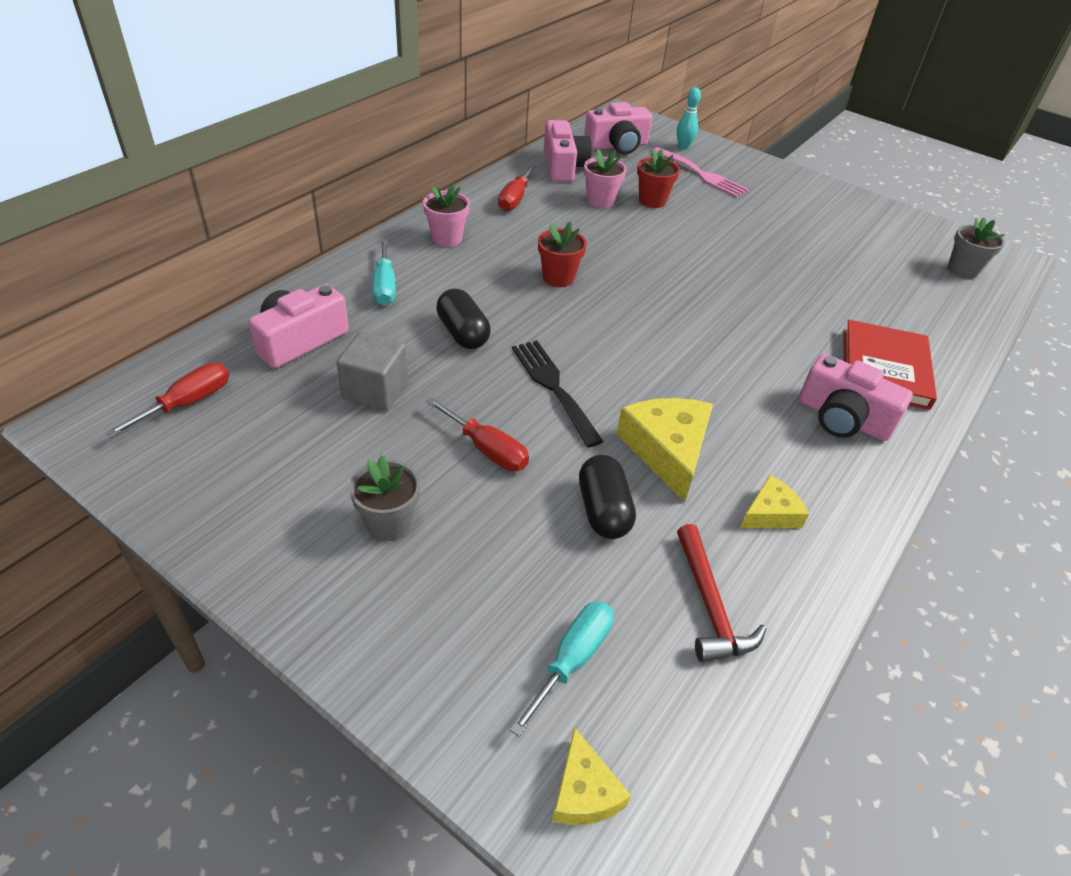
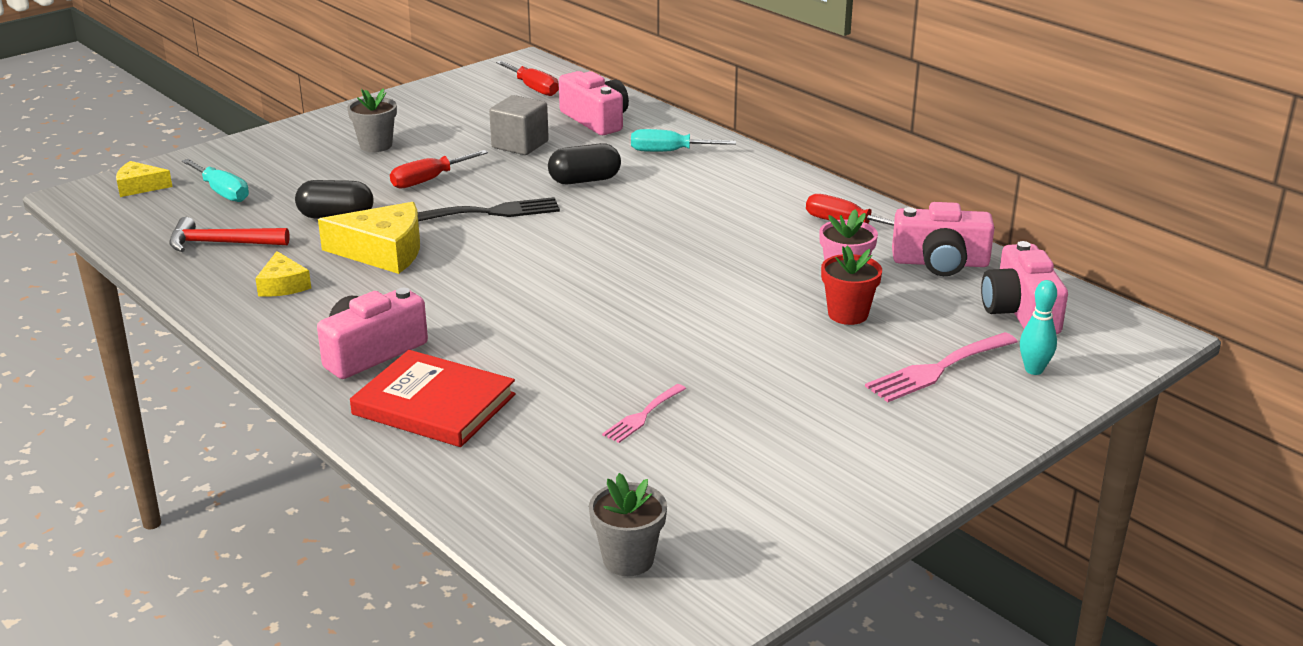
camera: 105 degrees right, 15 degrees down
(447, 238) = (755, 182): pink flower pot -> none
(558, 278) = (668, 232): red flower pot -> none
(826, 274) = (642, 415): none -> pink fork

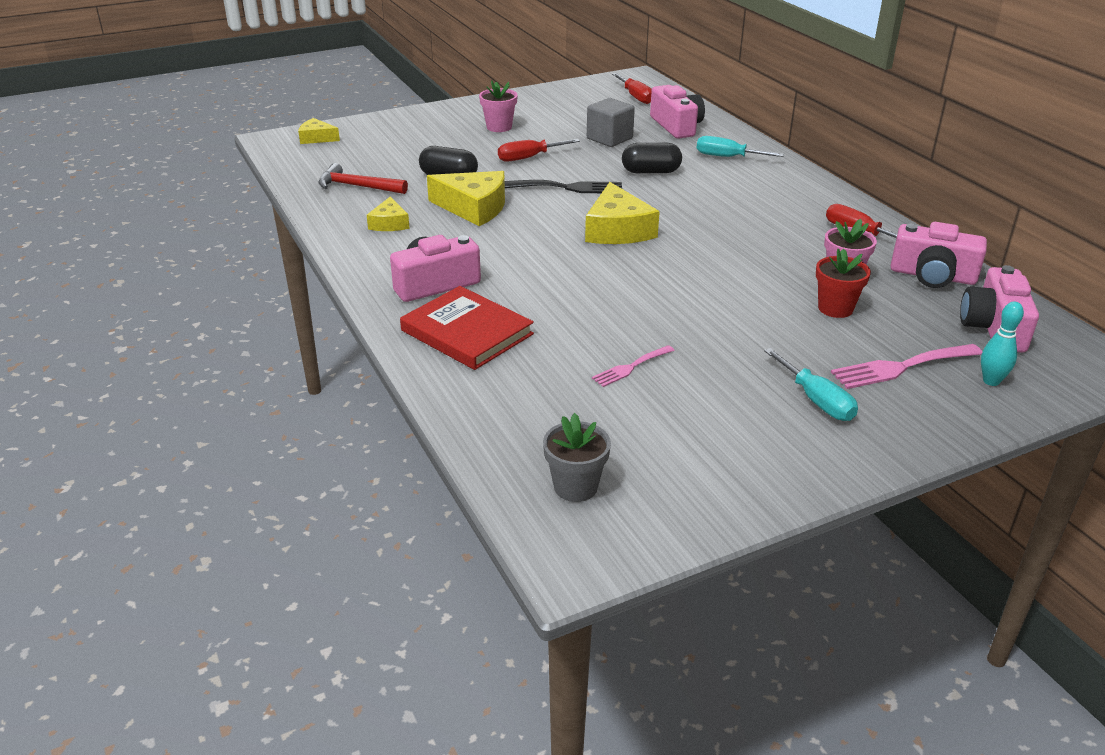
camera: 15 degrees right, 5 degrees up
(222, 192) = (373, 149): turquoise screwdriver -> turquoise screwdriver (816, 400)
(376, 145) = (499, 127): grey flower pot -> pink flower pot
(570, 256) = (617, 230): none -> yellow cheese

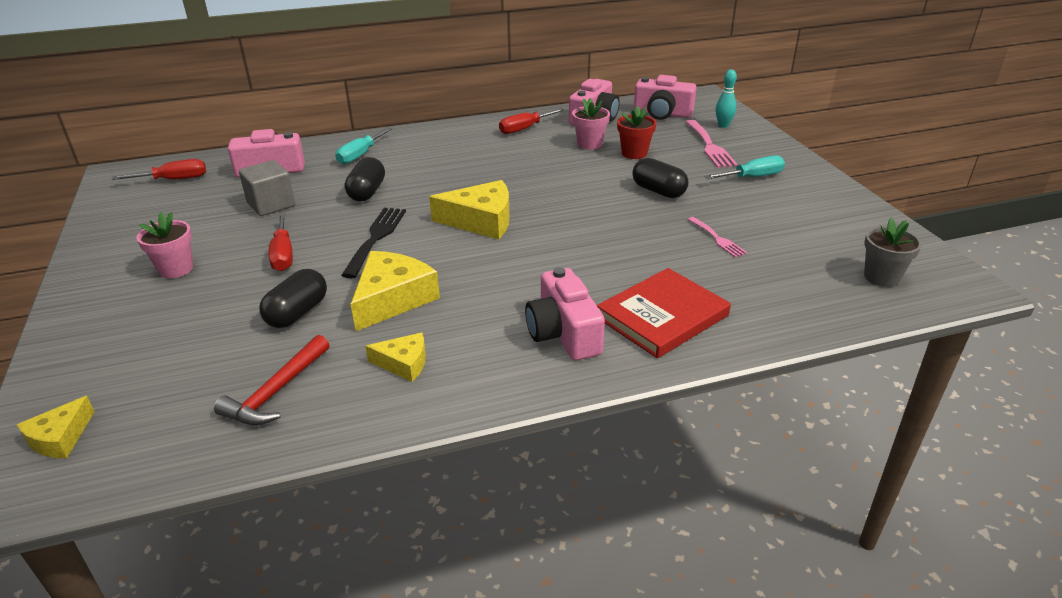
camera: 80 degrees left, 0 degrees up
(734, 327) = (658, 191): none -> black capsule

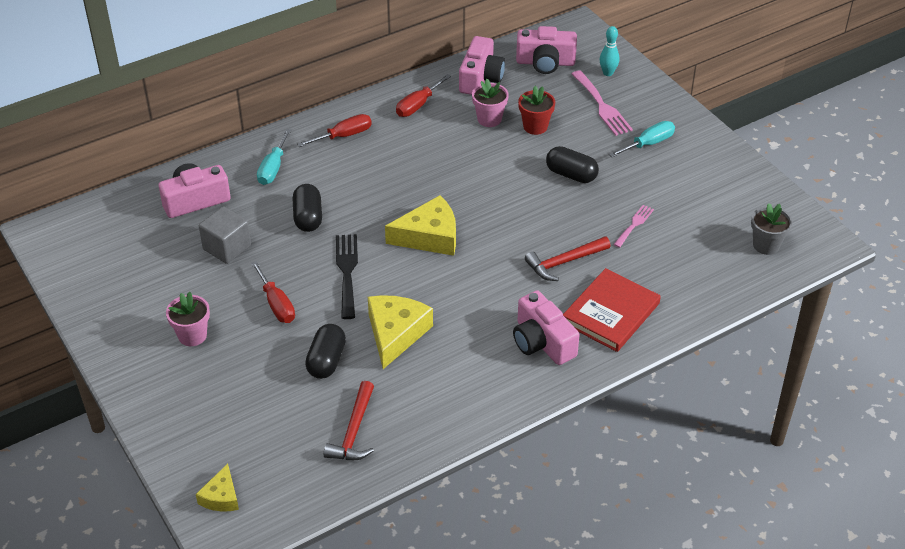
camera: 15 degrees left, 10 degrees up
(174, 180) = (108, 231): red screwdriver -> red screwdriver (344, 136)
(404, 363) = (435, 390): yellow cheese -> none
(623, 261) = (564, 262): none -> red hammer
(717, 239) = (634, 224): pink fork -> pink fork turned 105 degrees counterclockwise

